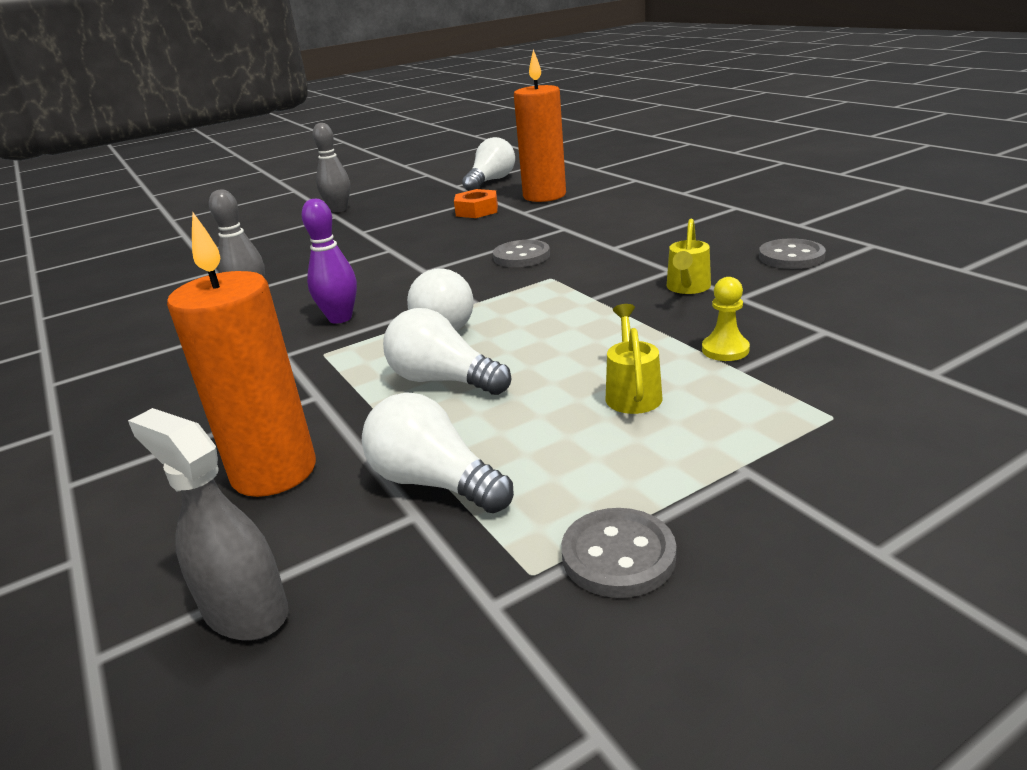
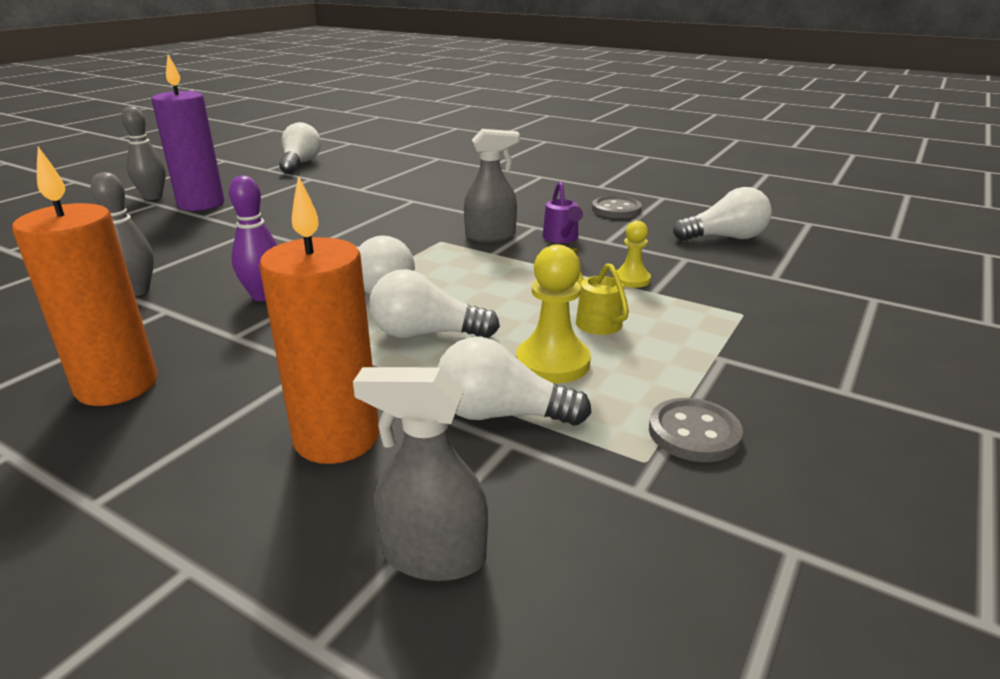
camera: 30 degrees left, 0 degrees up
(370, 219) = (201, 204): none -> purple candle
(477, 210) = (312, 190): orange nut -> none
(521, 256) = (396, 226): grey button -> none
(538, 436) = (552, 363): none -> yellow pawn
(544, 196) = (367, 174): orange candle -> orange candle (117, 386)
(608, 277) = (491, 236): none -> grey spray bottle
(687, 288) = (561, 238): yellow watering can -> purple watering can
(909, 308) = (725, 238): none -> white light bulb

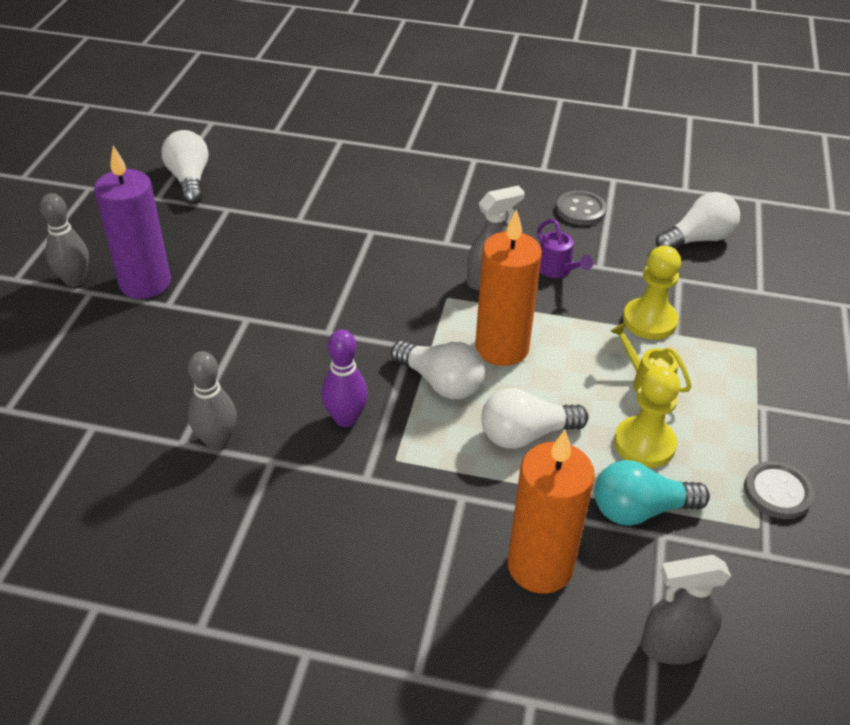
camera: 20 degrees left, 15 degrees up
(117, 386) = (320, 561): orange candle -> orange candle (502, 348)
(501, 414) = (640, 510): white light bulb -> turquoise light bulb
(631, 279) = (649, 321): yellow pawn -> yellow pawn, size x1.63

